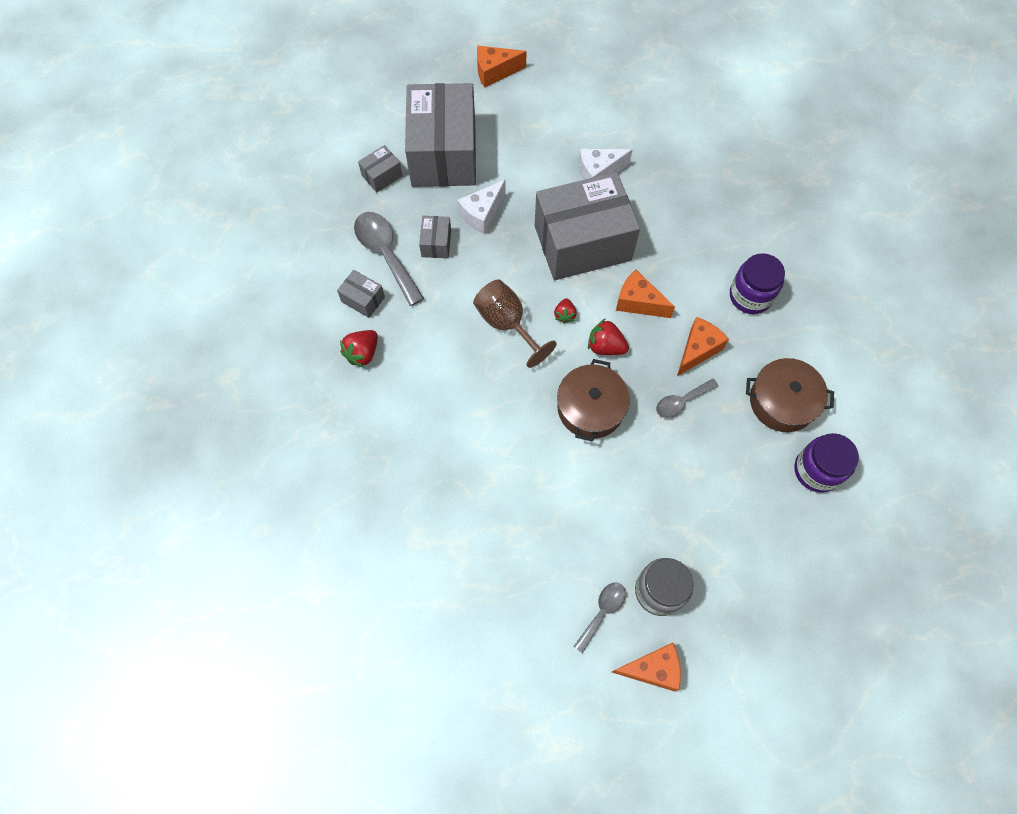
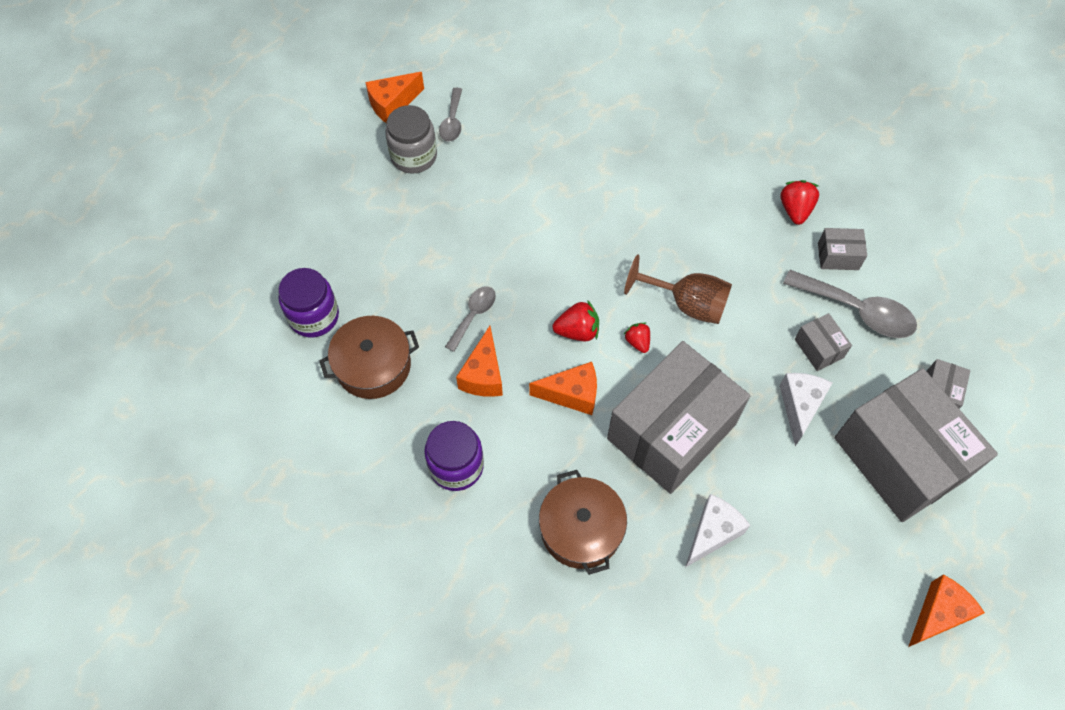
camera: 150 degrees right, 5 degrees down
(590, 408) = (556, 267): brown pot -> brown pot (581, 529)

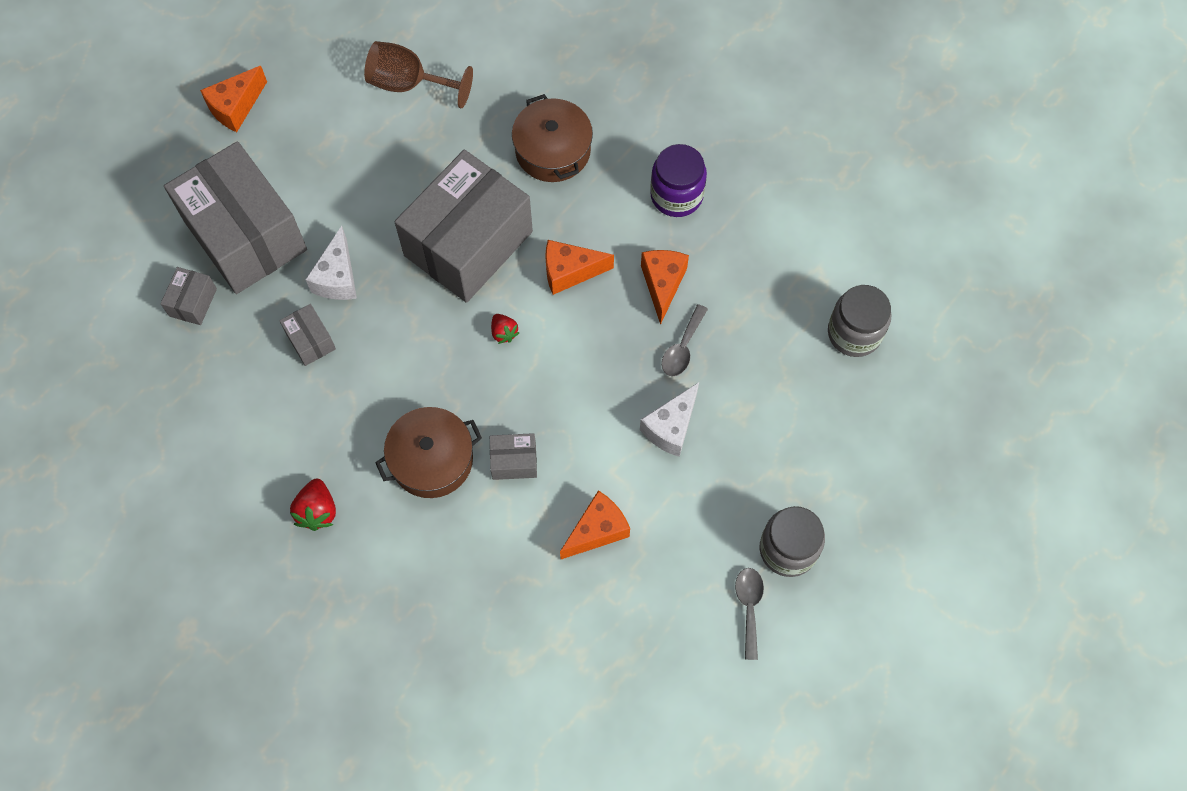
camera: 175 degrees right, 5 degrees up
(314, 316) = (854, 333): purple jar -> grey jar
(373, 365) = (778, 285): brown pot -> brown pot (432, 459)
(393, 104) = (831, 628): orange cheese -> orange cheese (597, 530)
(577, 331) = (568, 339): red strawberry -> none
(686, 304) = (450, 380): brown goblet -> brown goblet (409, 84)
(712, 533) = (431, 156): white cheese -> white cheese (671, 427)
(838, 256) = (274, 453): grey box -> grey box (514, 461)
(857, 310) = (262, 387): grey spoon -> none

